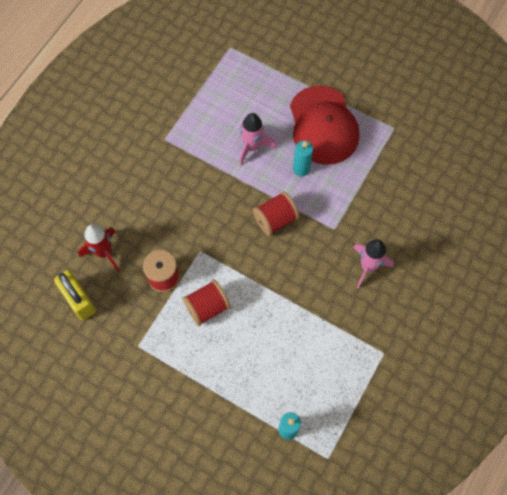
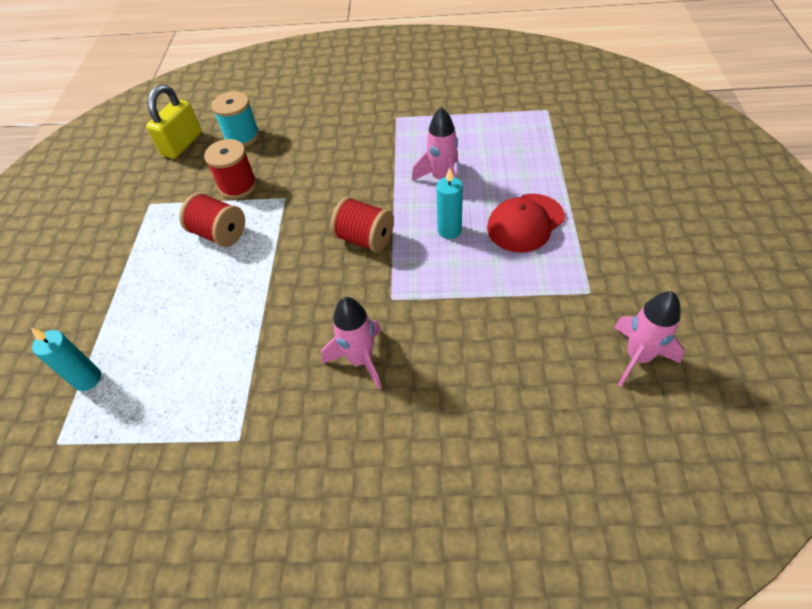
camera: 65 degrees right, 15 degrees down
(104, 252) = (242, 136): red rocket -> turquoise spool
(323, 125) = (525, 223): red cap -> red cap, size x0.67
(445, 135) = (637, 357): none -> pink rocket

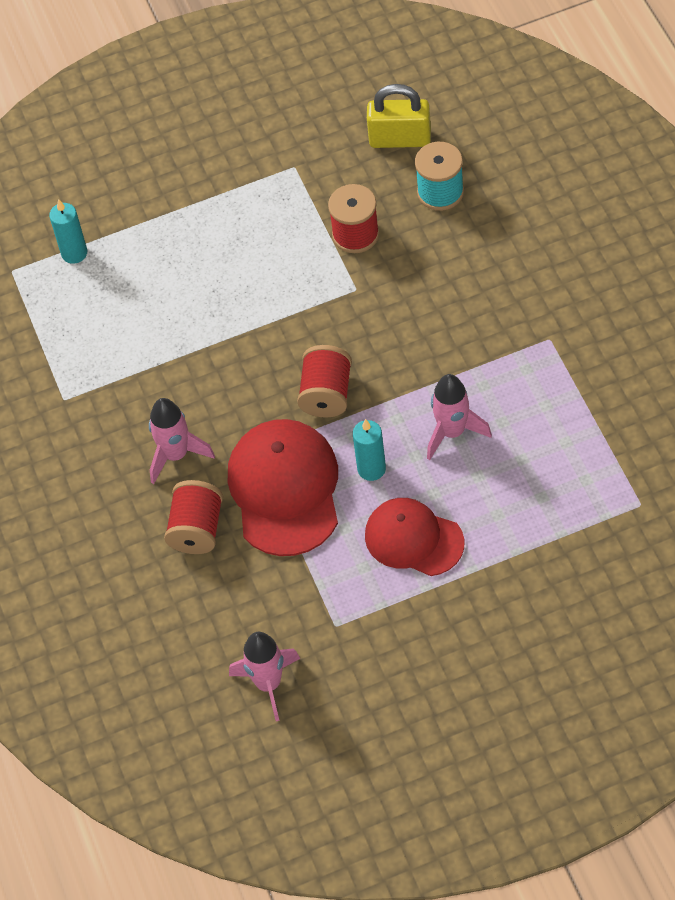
camera: 70 degrees right, 5 degrees up
(219, 234) = (279, 257): red spool -> red spool (197, 529)
(439, 289) = (285, 489): none -> red cap

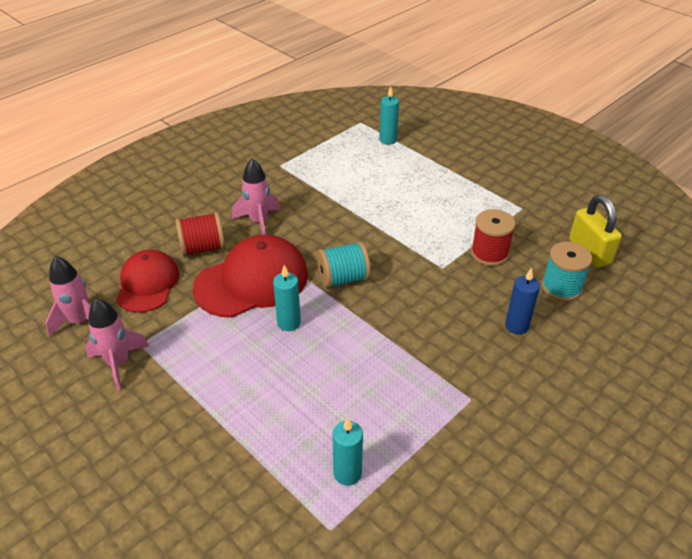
camera: 60 degrees right, 15 degrees down
(326, 394) = (343, 279): red spool -> turquoise spool
(413, 539) = (233, 367): red cap -> red cap (147, 284)
(452, 432) = (344, 361): pink rocket -> pink rocket (118, 363)
(475, 258) = (516, 326): none -> blue candle
(589, 473) = (347, 473): none -> turquoise candle

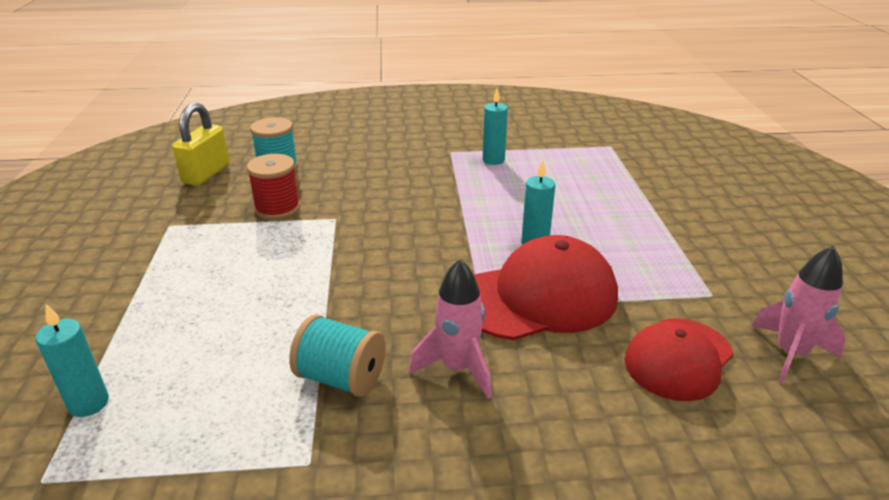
camera: 140 degrees left, 10 degrees down
(118, 363) = (743, 288): pink rocket -> none
(203, 248) = (570, 370): red spool -> none
(251, 281) = (538, 297): red cap -> red cap turned 150 degrees clockwise
(343, 279) = (438, 253): turquoise spool -> turquoise spool (341, 378)
(347, 473) = (577, 157): turquoise candle -> turquoise candle (493, 160)
(516, 326) = (354, 165): blue candle -> none

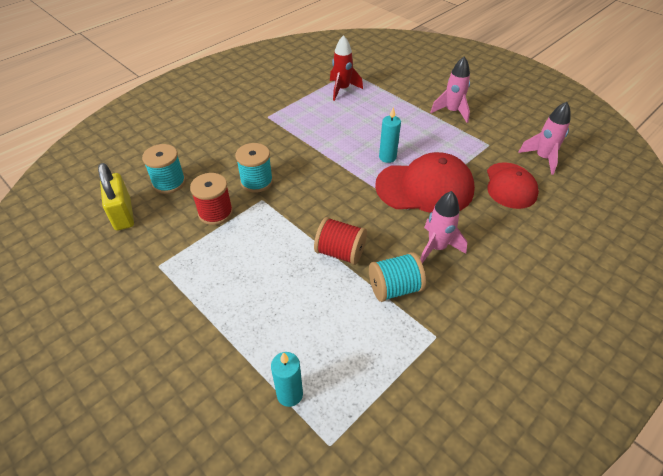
camera: 40 degrees left, 15 degrees up
(338, 306) = (340, 252): none -> red spool
(354, 201) = (256, 181): none -> turquoise spool
(493, 160) = (300, 111): turquoise candle -> none
(538, 297) = (425, 188): red cap -> red cap turned 60 degrees clockwise
(575, 158) = (342, 89): none -> red rocket
(702, 235) = (452, 111): none -> pink rocket

